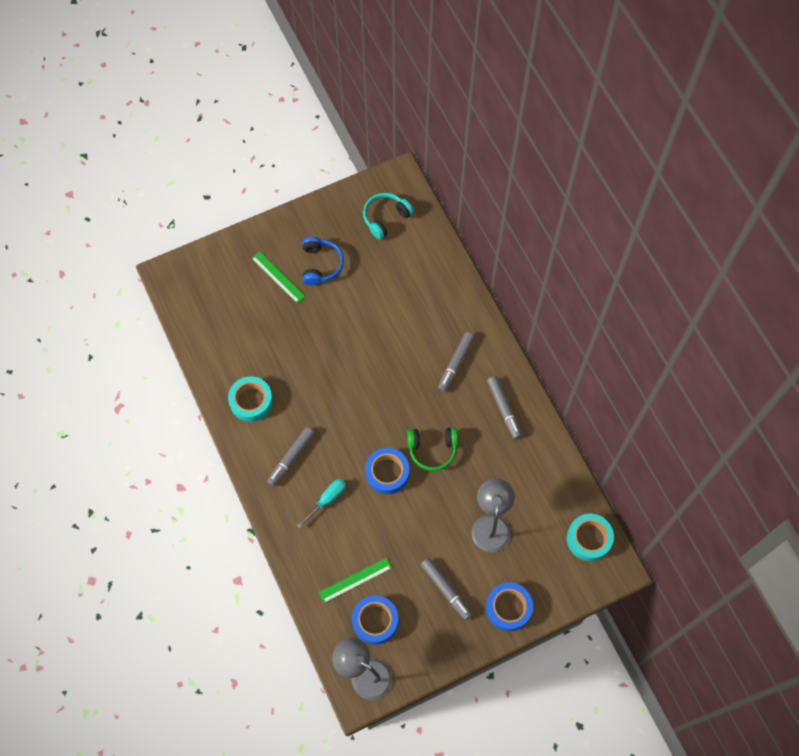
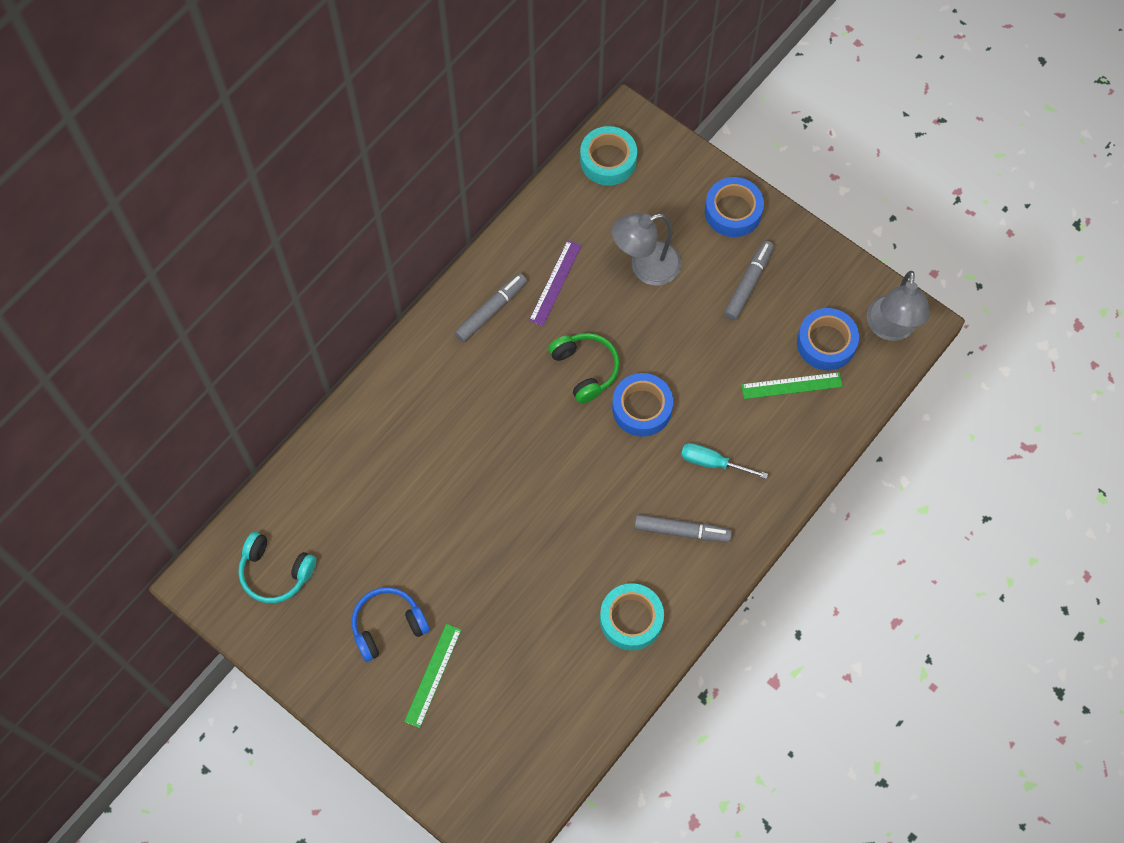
camera: 115 degrees left, 0 degrees up
(355, 580) = (791, 385): green ruler -> green ruler turned 45 degrees counterclockwise
(455, 363) = (456, 390): grey marker -> none
(506, 459) = (555, 283): none -> purple ruler

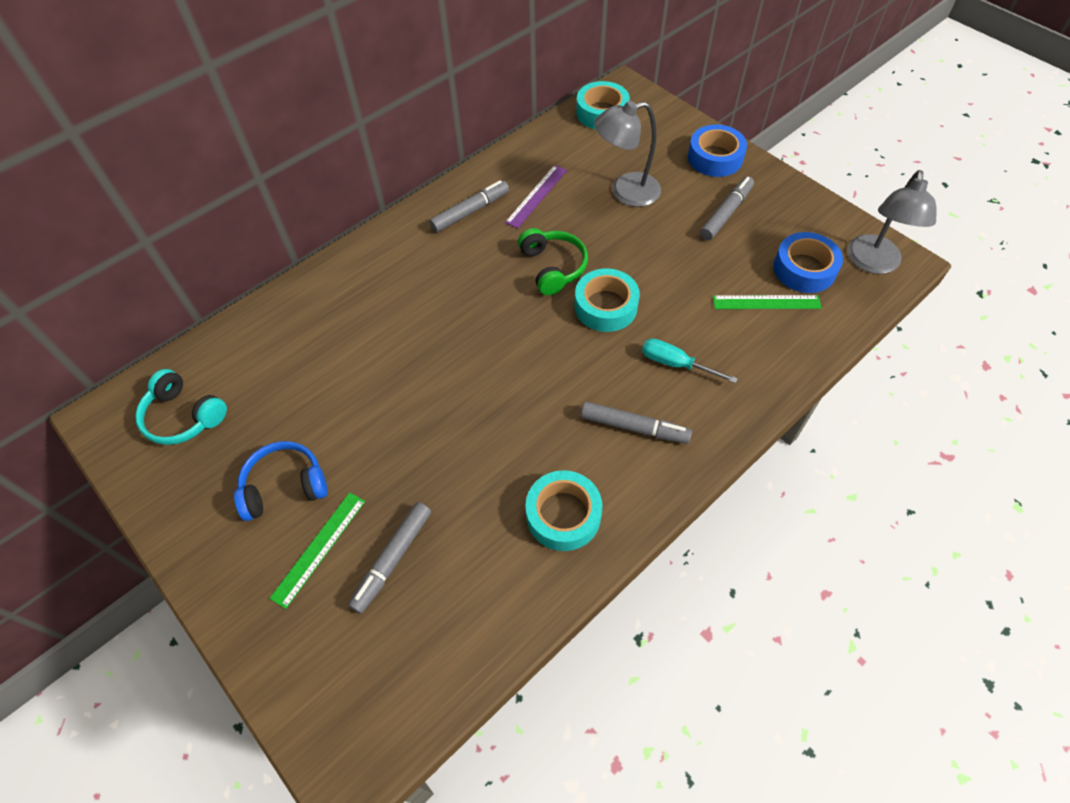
camera: 10 degrees right, 10 degrees down
(496, 676) = (392, 559): none -> grey marker
(642, 408) = (605, 306): blue tape -> turquoise tape

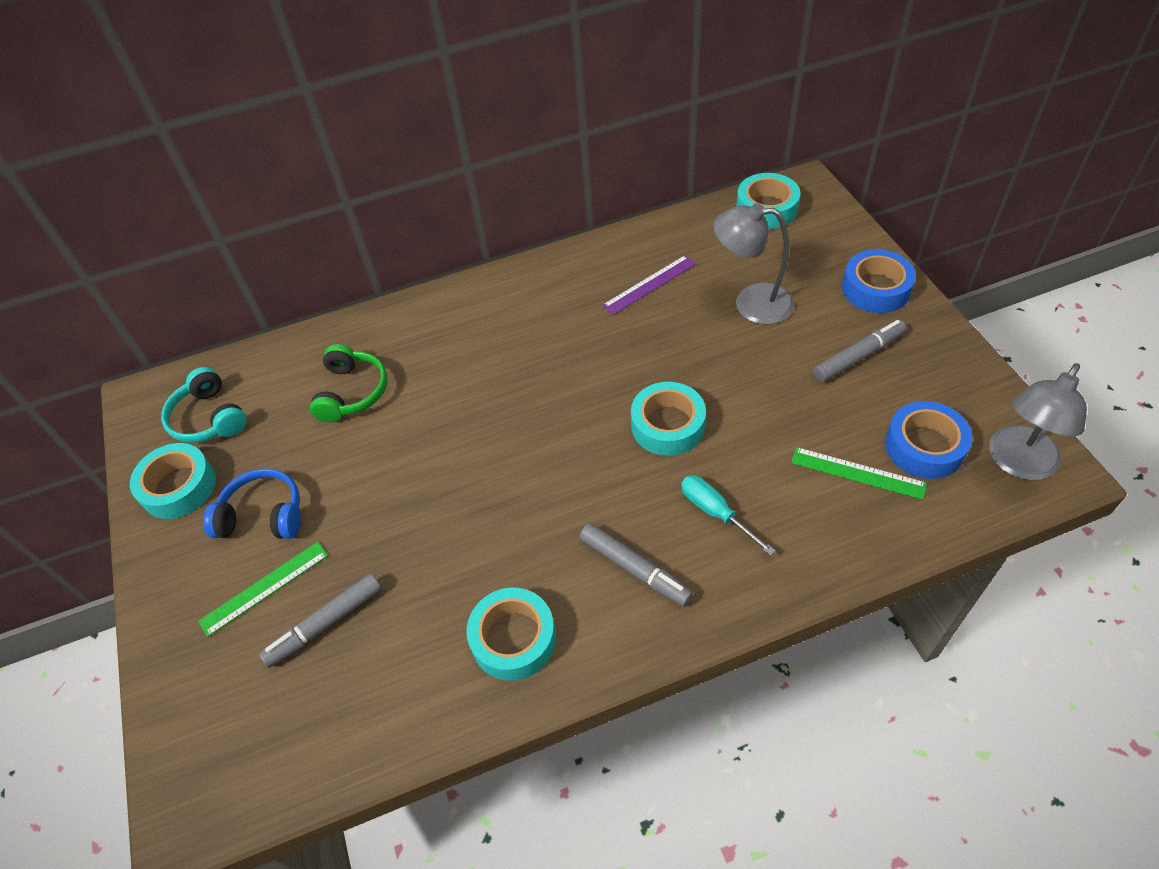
camera: 25 degrees right, 5 degrees down
(185, 487) = (179, 487): none -> turquoise tape
(470, 211) = (572, 284): grey marker -> none
(553, 267) = (630, 367): green headphones -> green headphones (352, 392)

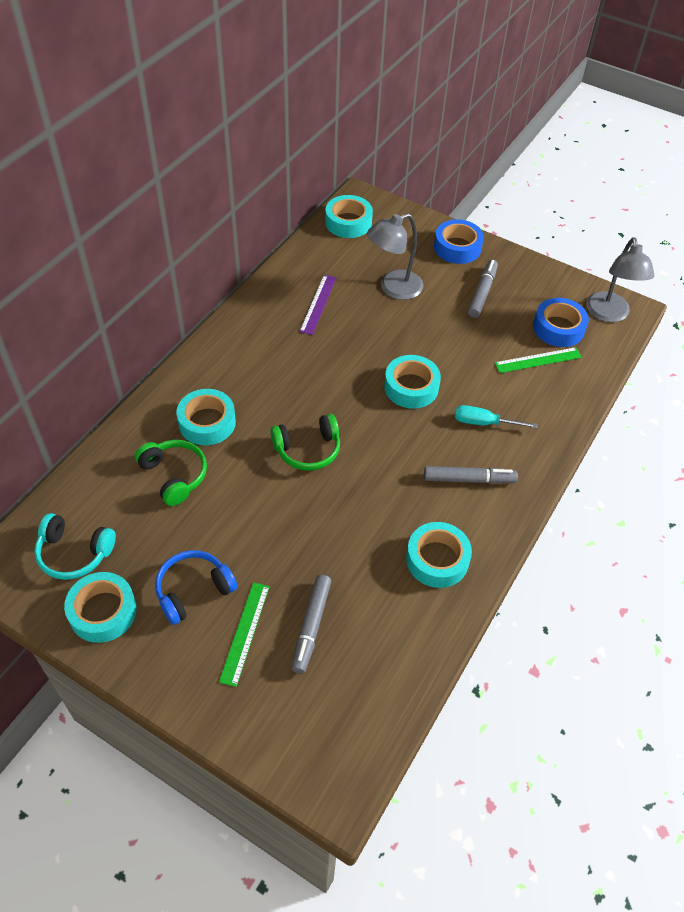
camera: 45 degrees left, 0 degrees up
(428, 355) = (207, 422): none -> turquoise tape
(495, 435) = (308, 450): none -> green headphones

